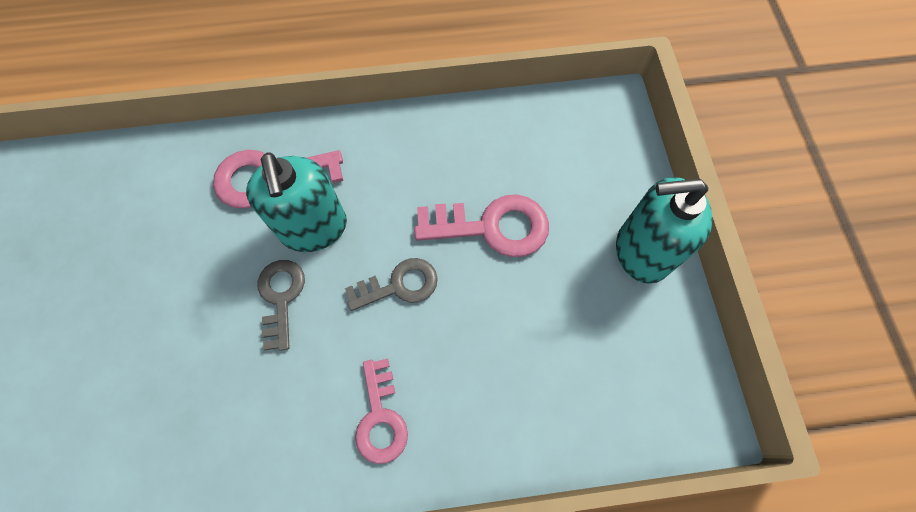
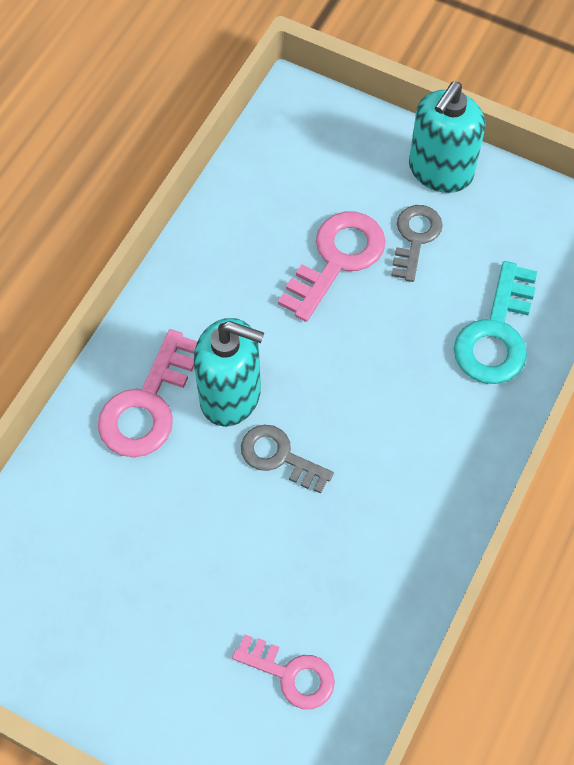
camera: 55 degrees left, 5 degrees down
(380, 418) = (441, 437): pink key -> pink key (291, 674)
(399, 285) = (337, 359): grey key -> grey key (415, 238)
(516, 402) = (496, 334): none -> turquoise key

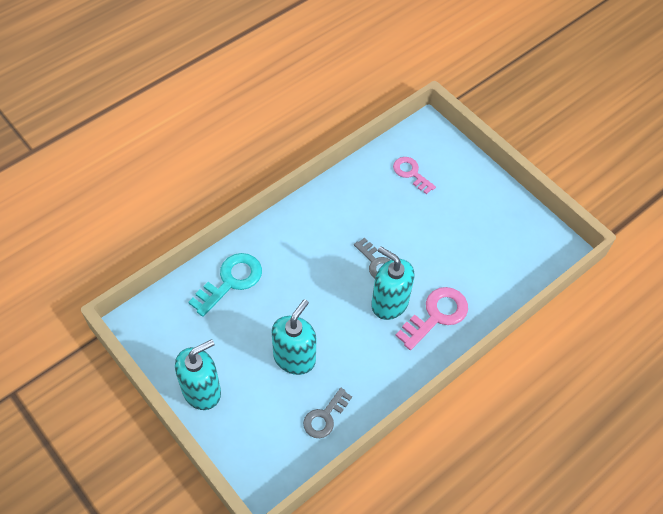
camera: 160 degrees left, 5 degrees down
(337, 259) = (294, 358): pink key -> turquoise soap dispenser
(415, 238) = (242, 353): grey key -> grey key (324, 417)

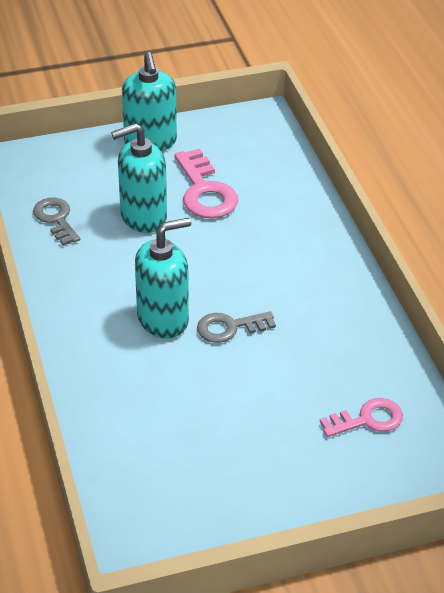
camera: 115 degrees right, 15 degrees down
(231, 281) = (276, 195): turquoise key -> none
(294, 358) = (143, 217): turquoise soap dispenser -> turquoise soap dispenser turned 105 degrees clockwise
(436, 315) = (117, 358): pink key -> pink key (205, 191)

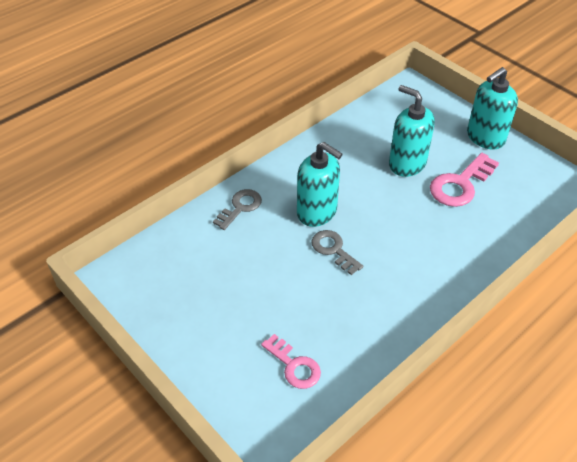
camera: 65 degrees right, 5 degrees up
(56, 219) = (370, 125): grey key -> grey key (240, 207)

